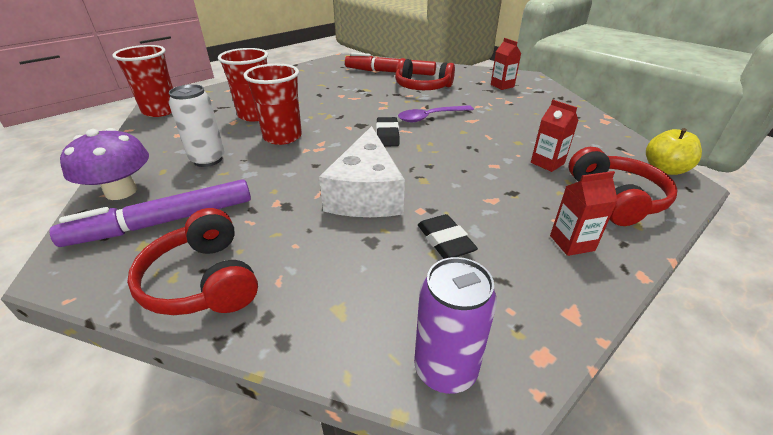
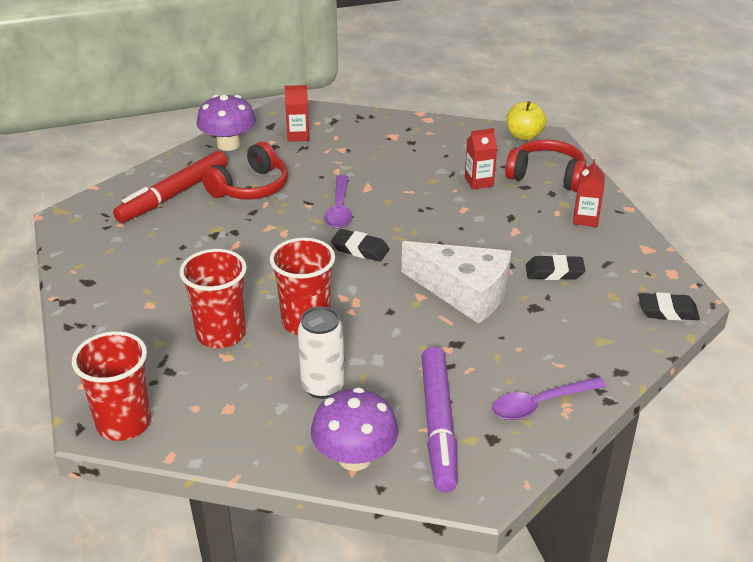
camera: 65 degrees left, 0 degrees up
(203, 281) = (540, 404): red headphones -> purple spoon
(445, 369) = (667, 311): purple can -> black eraser
(461, 72) = (228, 144): none -> purple mushroom

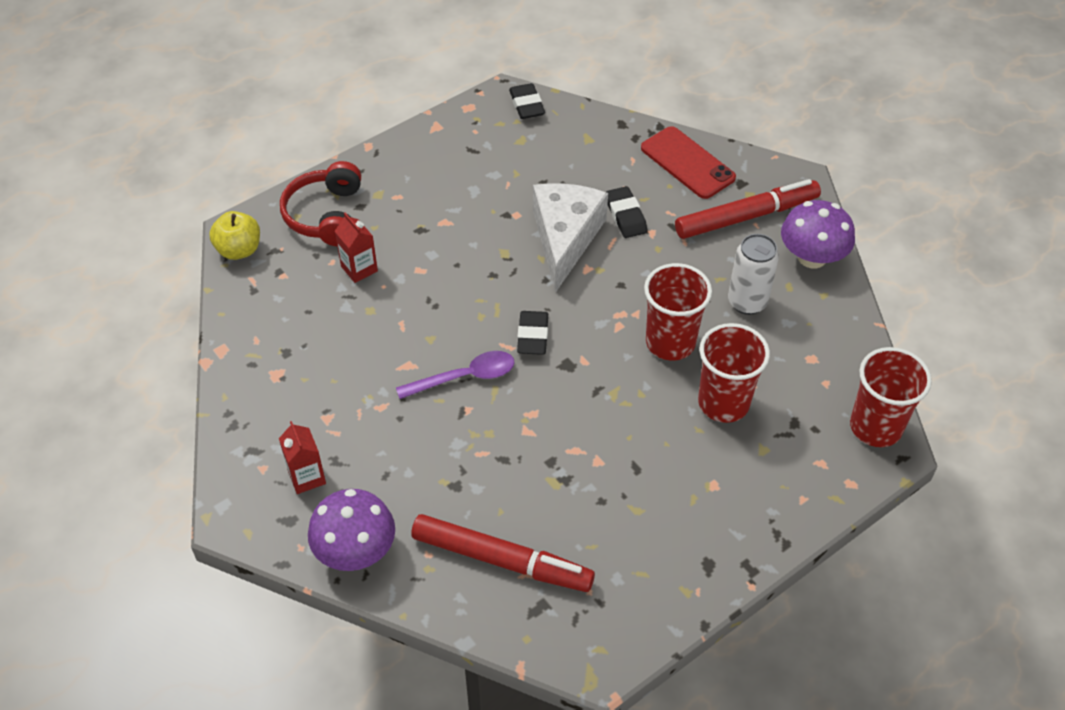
camera: 110 degrees left, 15 degrees up
(250, 187) = (452, 482): red headphones -> none
(438, 425) = (746, 217): purple marker -> red marker
(540, 404) = (687, 163): purple spoon -> red phone
(554, 272) = (503, 182): black eraser -> black eraser (625, 216)
(585, 219) = (401, 174): red carton -> none

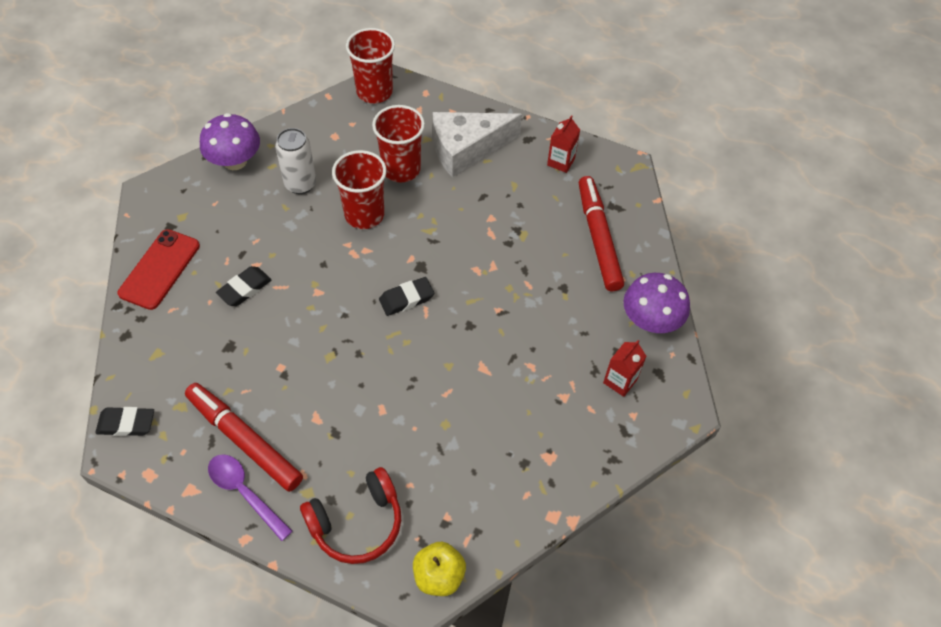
camera: 120 degrees left, 5 degrees up
(359, 269) = (406, 457): red carton -> red carton (561, 162)
(465, 377) = (471, 324): purple spoon -> purple spoon (244, 492)
(527, 105) = (126, 424): black eraser -> black eraser turned 45 degrees clockwise
(565, 238) = (291, 320): white cheese -> white cheese (466, 149)
(746, 217) = (209, 211): red marker -> red marker (244, 440)

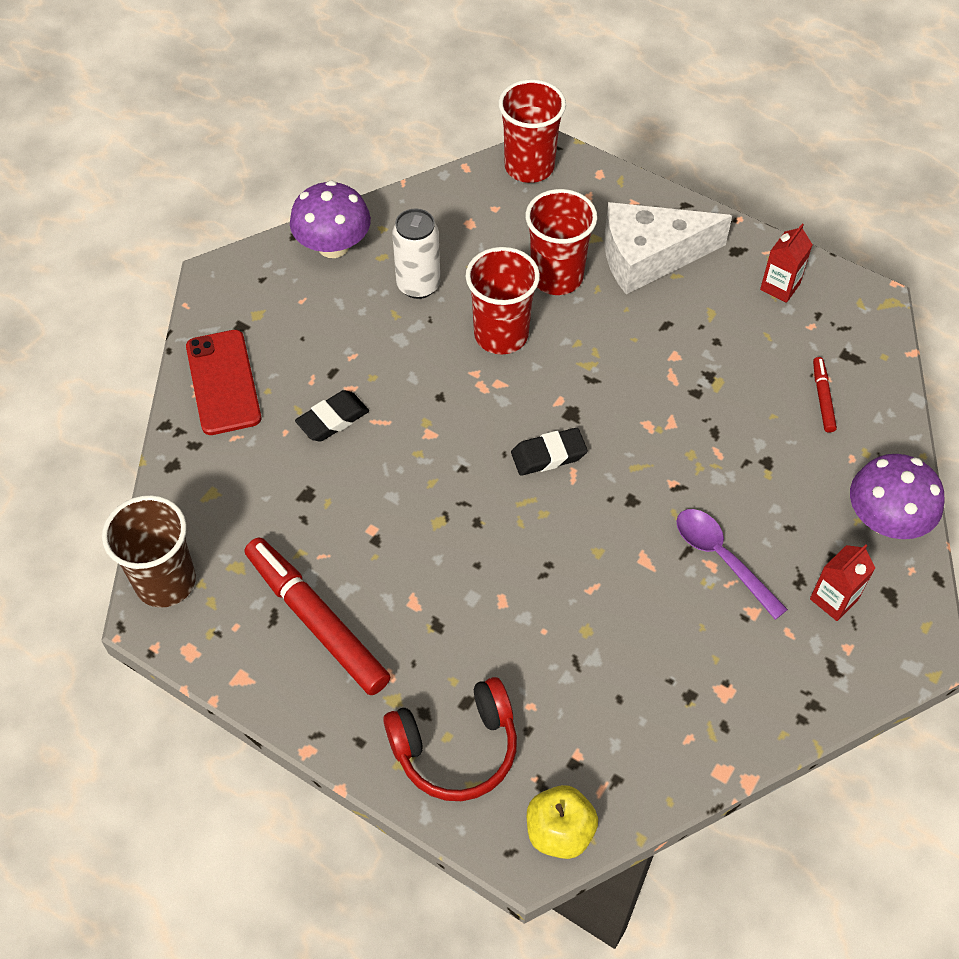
camera: 10 degrees right, 0 degrees up
(126, 424) = (165, 582): black eraser -> brown cup
(160, 269) = (223, 382): red phone -> red phone turned 45 degrees counterclockwise
(244, 492) = (311, 690): purple spoon -> purple spoon (721, 558)
(598, 238) = (822, 398): red marker -> red marker, size x0.46

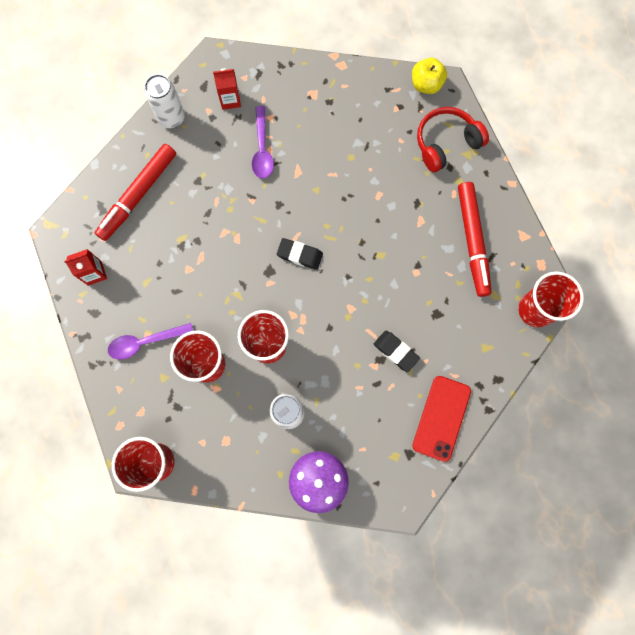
camera: 145 degrees left, 20 degrees up
(165, 582) = (535, 310): brown cup -> red cup
(333, 419) = (396, 351): black eraser -> black eraser turned 45 degrees clockwise
(456, 748) = (446, 143): red headphones -> red headphones turned 45 degrees counterclockwise
(649, 257) = (145, 342): white cheese -> purple spoon
(822, 398) = (138, 195): red marker -> red marker, size x2.17
(885, 520) = (171, 118): purple mushroom -> white can

